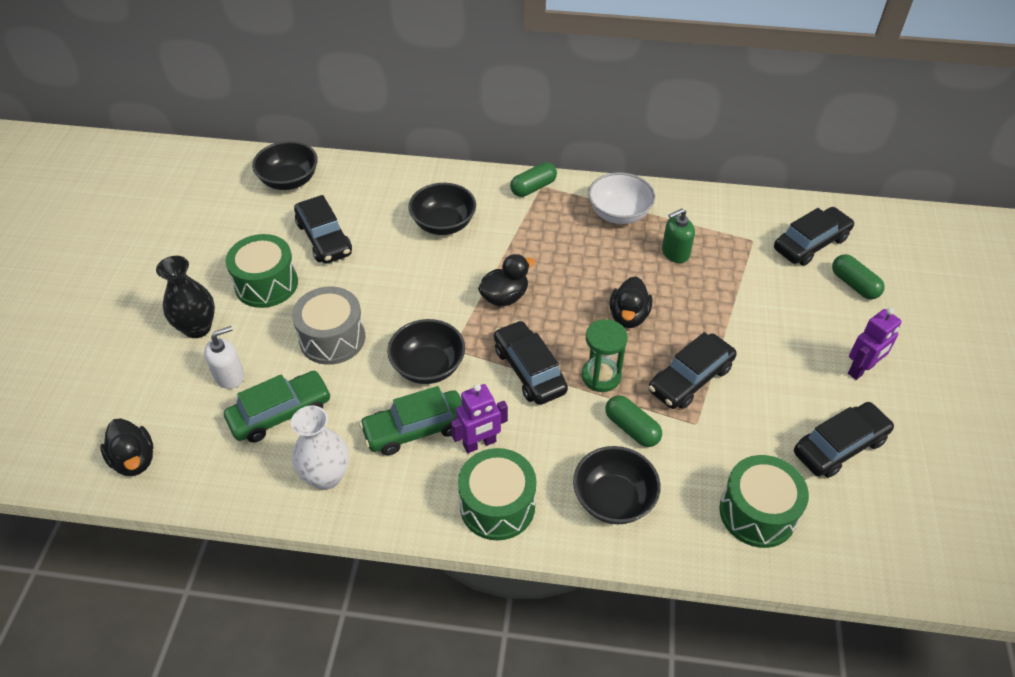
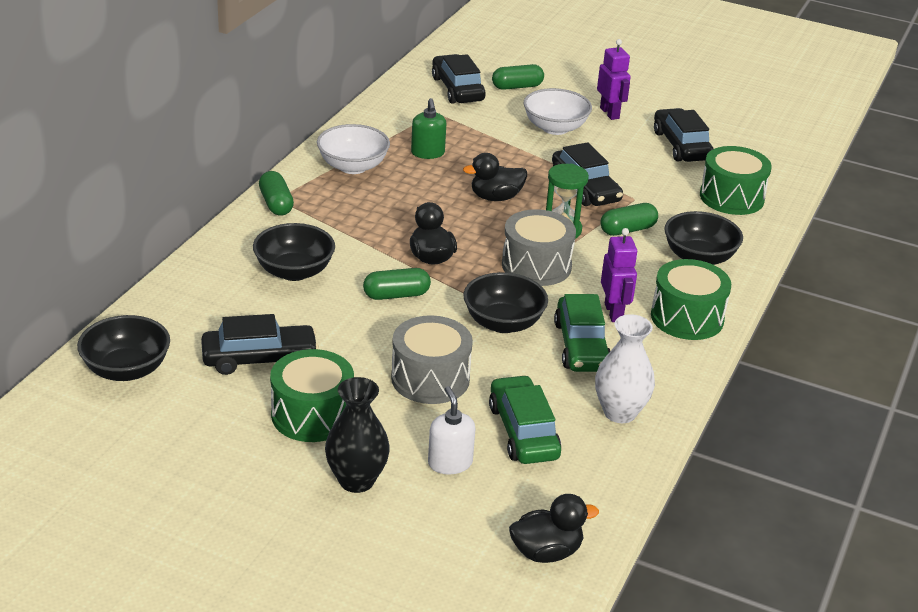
camera: 75 degrees left, 15 degrees down
(438, 290) = (396, 295): none -> green capsule
(529, 370) = (536, 265): black car -> grey drum
(628, 316) = (495, 197): black duck -> black duck turned 135 degrees clockwise
(793, 331) = (555, 128): none -> white bowl

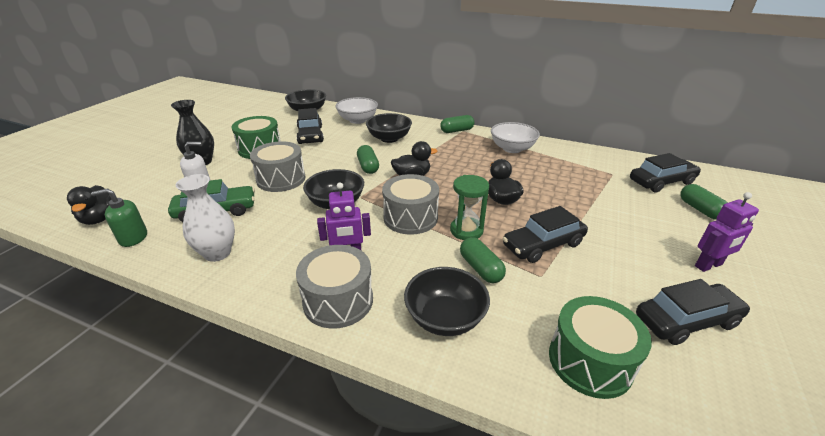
camera: 90 degrees right, 0 degrees up
(427, 153) = (548, 172): green soap dispenser -> green soap dispenser (133, 238)
(555, 128) = (642, 229): white bowl -> white bowl (357, 120)
(581, 346) = (304, 237): green car -> none
(687, 317) = (338, 300): green drum -> grey drum

